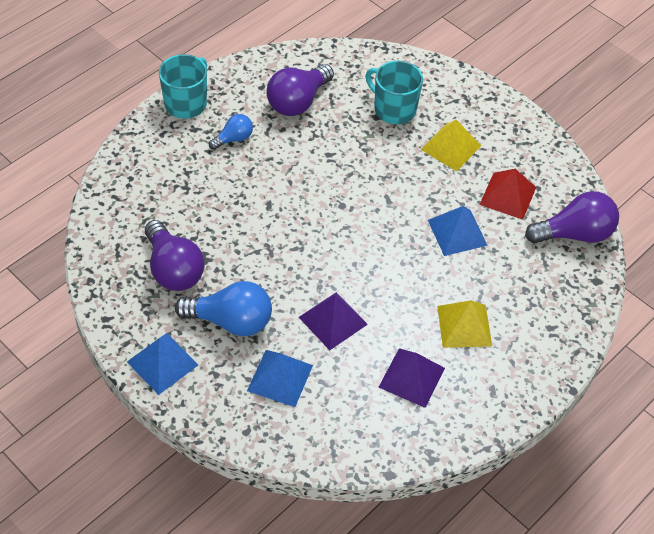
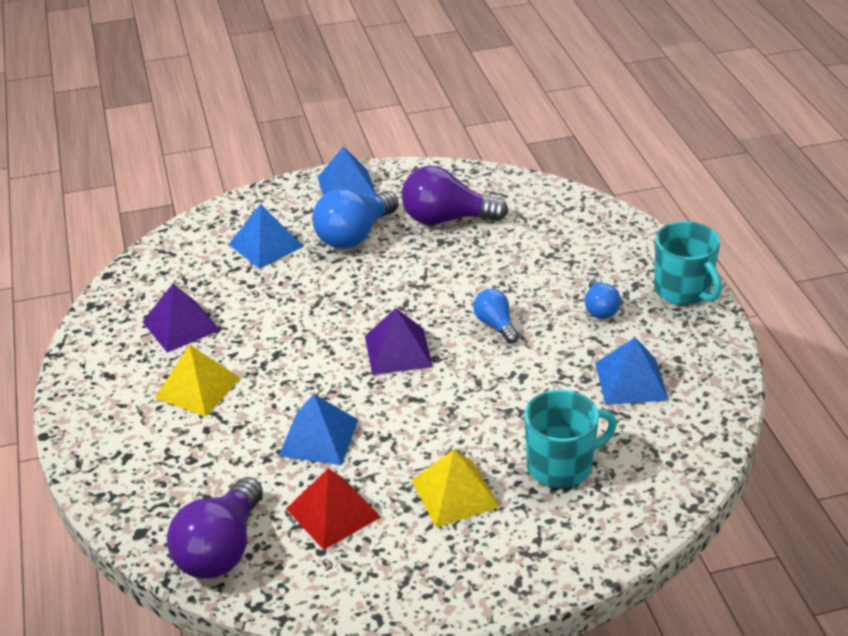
camera: 125 degrees right, 15 degrees down
(286, 187) = (495, 325): none -> blue light bulb
(298, 102) = (631, 381): purple light bulb -> blue pyramid
(333, 320) = (294, 298): purple pyramid -> purple pyramid (398, 351)

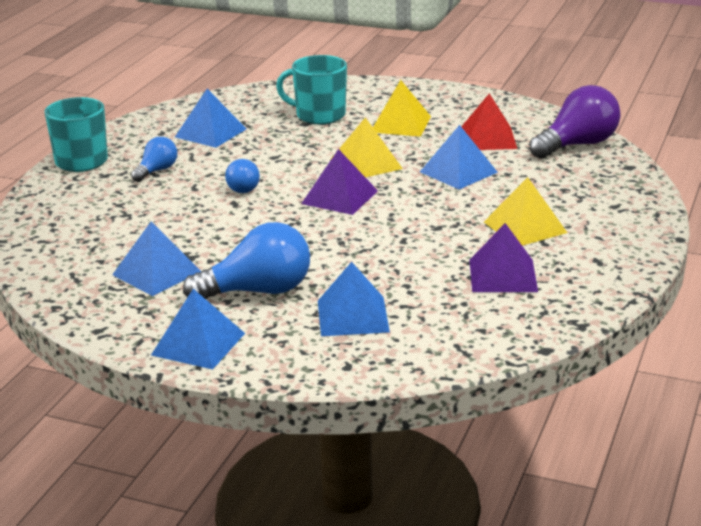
camera: 145 degrees left, 10 degrees down
(422, 407) = (366, 164): none -> yellow pyramid
(446, 219) = (156, 273): purple light bulb -> blue pyramid

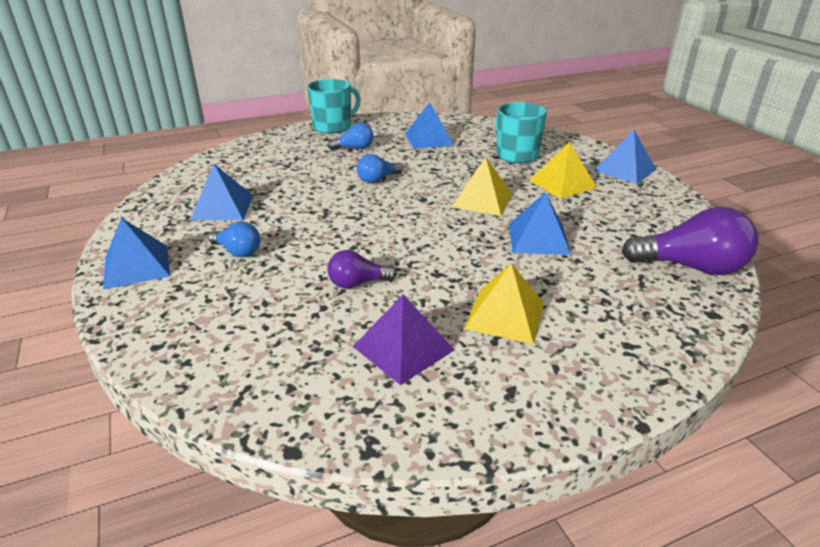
camera: 45 degrees right, 5 degrees up
(258, 291) = (238, 252): blue light bulb -> blue light bulb, size x0.55
(340, 197) = (418, 214): purple pyramid -> none
(352, 316) = (243, 308): blue pyramid -> blue pyramid (624, 169)
(397, 260) = (357, 283): none -> purple light bulb
(487, 138) = (613, 224): red pyramid -> none

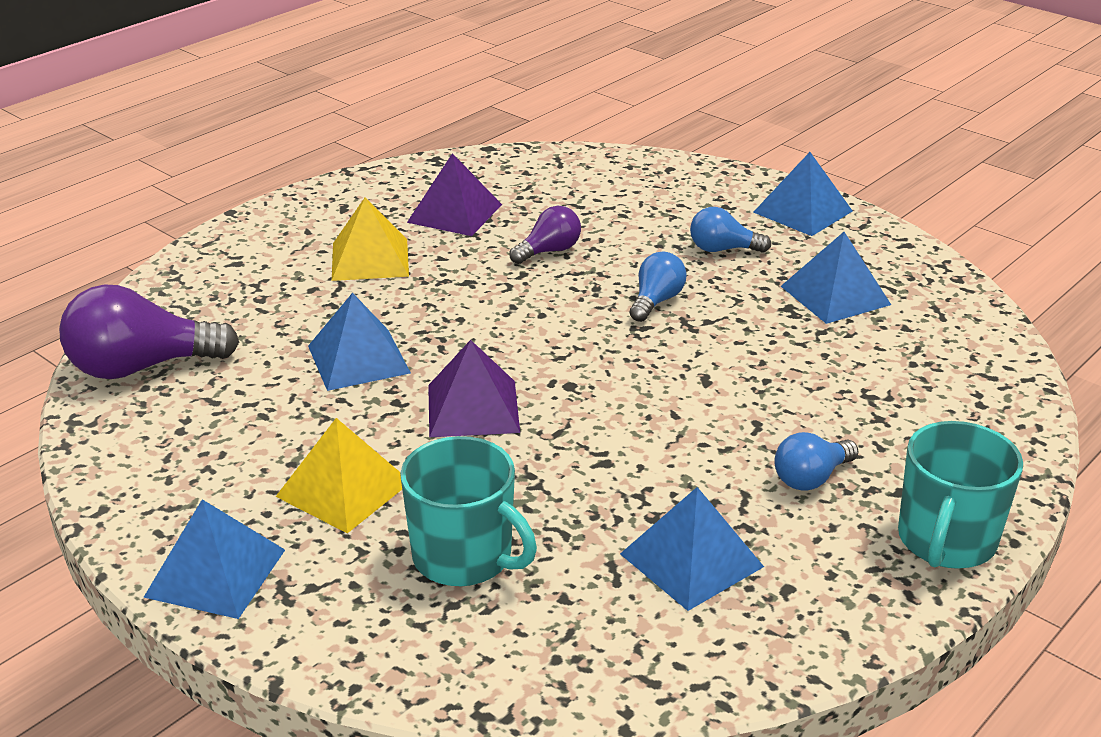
camera: 155 degrees right, 0 degrees up
(377, 180) = (679, 405): blue light bulb -> blue light bulb (656, 301)
(482, 200) = (473, 408): yellow pyramid -> purple pyramid

